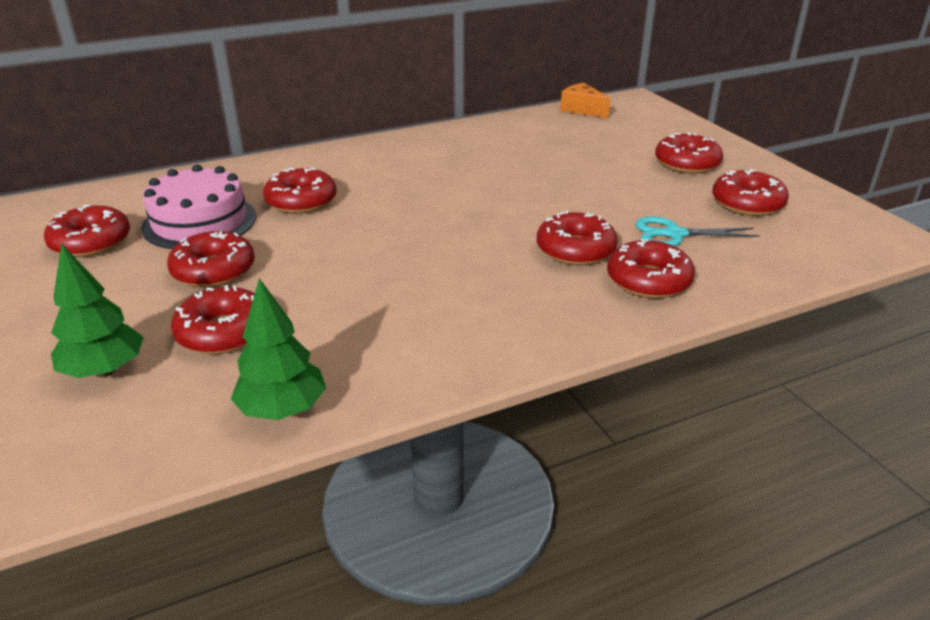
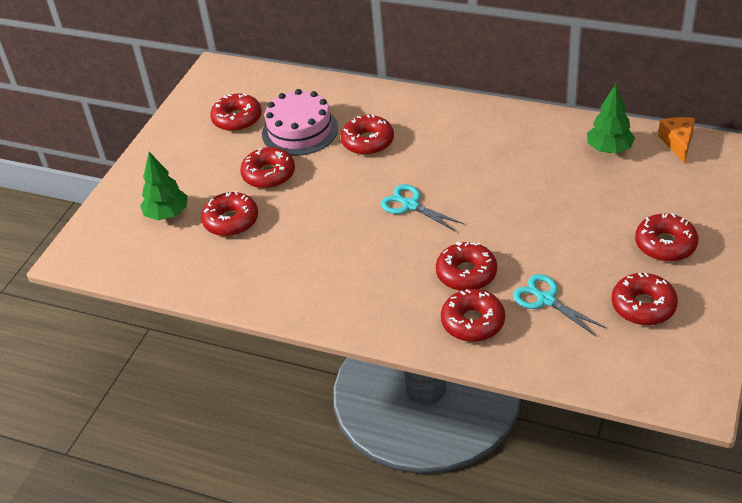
camera: 50 degrees right, 10 degrees up
(283, 410) = (207, 283): green tree -> green tree (609, 149)
(430, 227) = (410, 205): none -> turquoise scissors

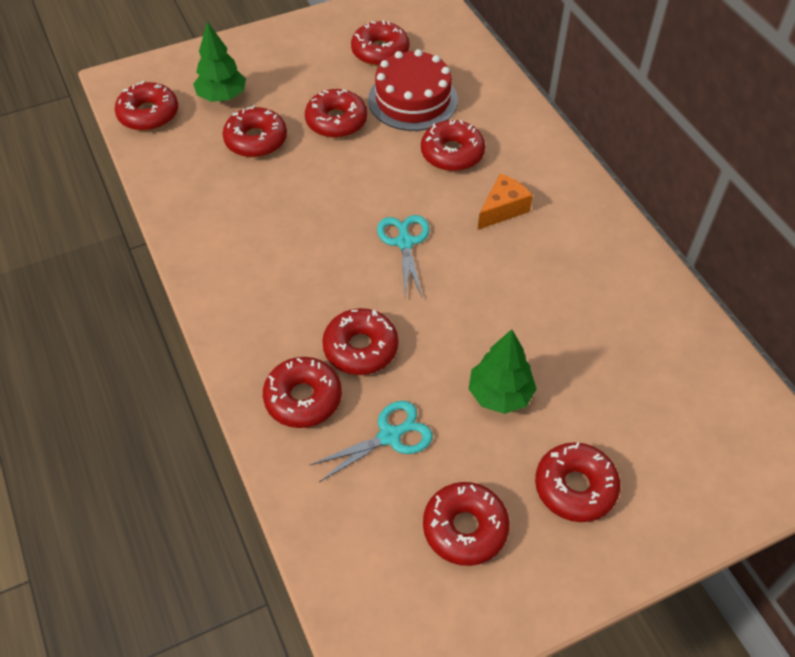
camera: 40 degrees right, 10 degrees up
(129, 260) = (148, 114): none -> red donut
(300, 131) = (413, 100): pink cake -> red cake
(546, 299) = (390, 436): turquoise scissors -> turquoise scissors turned 60 degrees clockwise
(609, 149) = (660, 340): green tree -> green tree (500, 395)
(678, 143) = (743, 393): orange cheese -> orange cheese (502, 209)

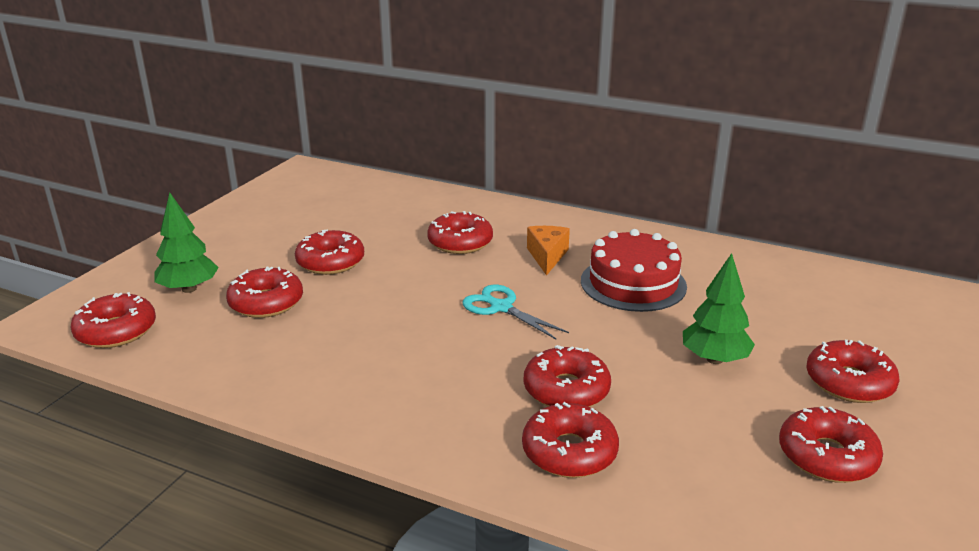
camera: 40 degrees left, 25 degrees down
(380, 52) = (312, 210): red donut -> none
(390, 436) = (679, 433): turquoise scissors -> none
(413, 100) = (381, 226): red cake -> red cake (633, 283)

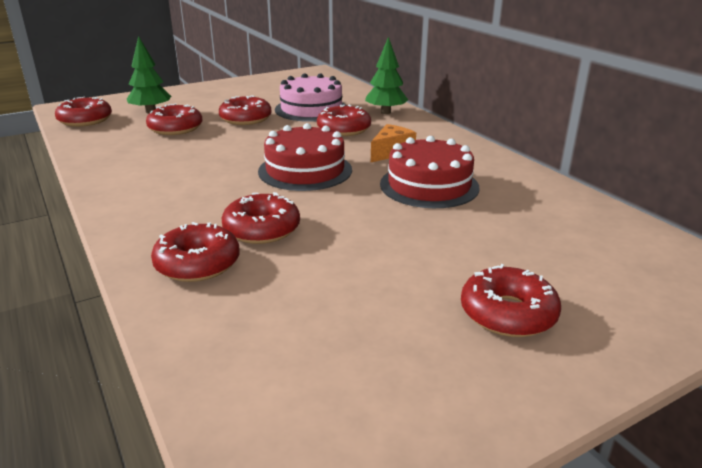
camera: 35 degrees right, 0 degrees up
(384, 225) = (311, 109): none -> pink cake
(501, 307) = (305, 170): turquoise scissors -> red cake
(714, 359) = (409, 252): green tree -> green tree (385, 112)
(827, 456) = (386, 354): red donut -> none

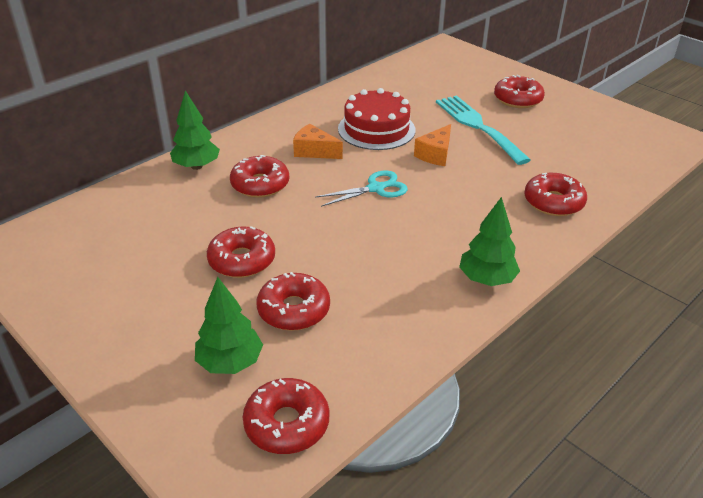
camera: 105 degrees left, 10 degrees up
(121, 195) = (486, 279): none -> green tree
(262, 229) = (491, 187): red donut -> none
(305, 170) = (376, 188): red cake -> turquoise scissors
(311, 109) = (193, 217): pink cake -> none
(354, 209) = (435, 154): none -> orange cheese
(418, 252) = (477, 126): none -> turquoise fork

